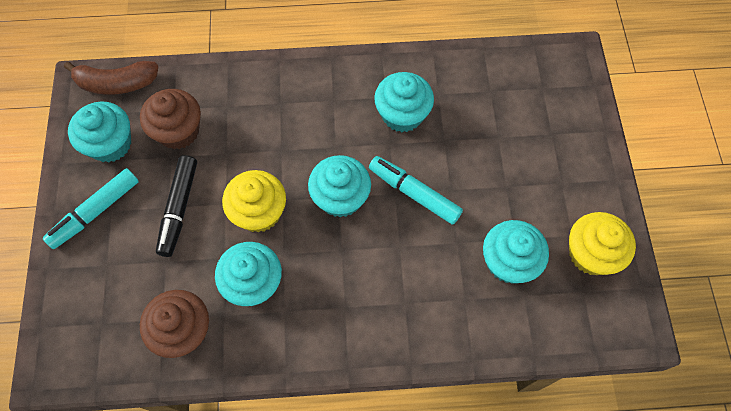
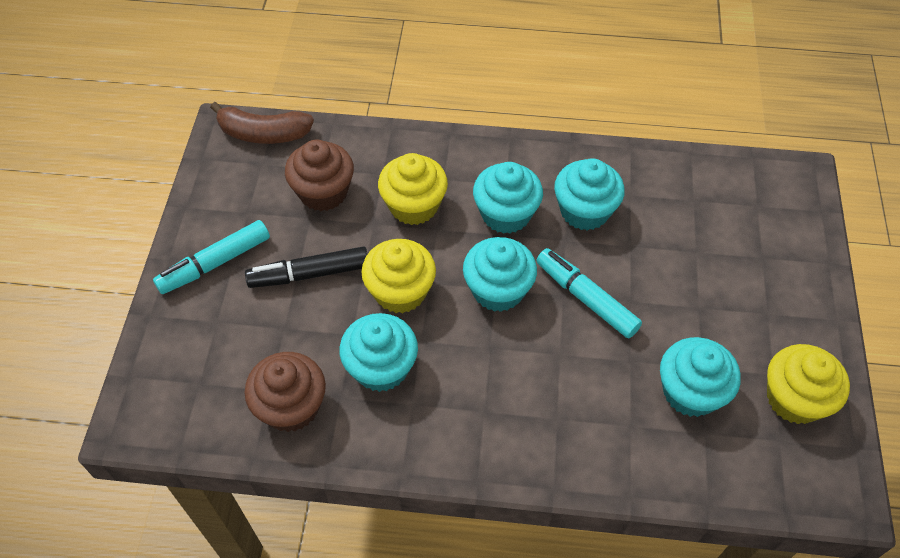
camera: 10 degrees right, 10 degrees down
(110, 144) = (245, 195): turquoise cupcake -> turquoise cupcake (506, 214)
(179, 209) = (309, 274): black marker -> black marker turned 60 degrees clockwise
(258, 132) = (414, 206): none -> yellow cupcake

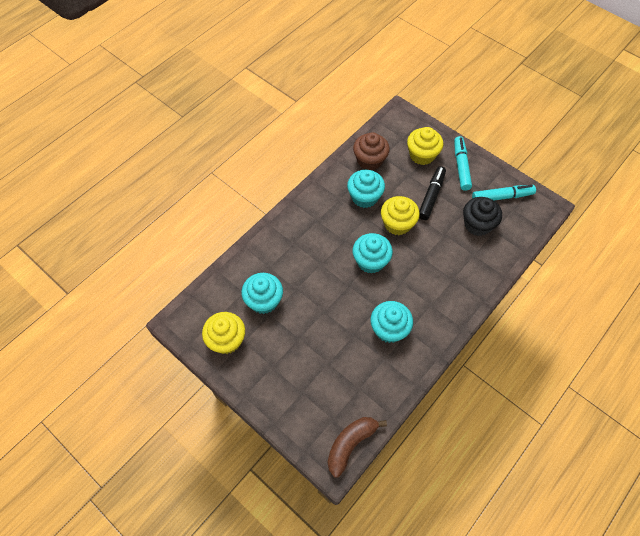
camera: 125 degrees right, 5 degrees up
(263, 133) = (534, 219): brown banana -> brown banana (350, 444)
(323, 192) = (477, 224): brown cupcake -> black cupcake
(414, 206) = (444, 256): yellow cupcake -> yellow cupcake (422, 155)
(506, 214) = (412, 292): turquoise cupcake -> none
(586, 298) = (340, 293): turquoise marker -> turquoise marker (502, 197)

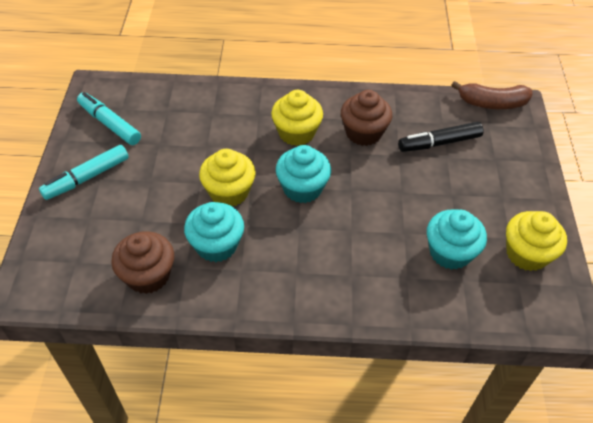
camera: 130 degrees left, 10 degrees down
(389, 329) = (363, 133): turquoise cupcake -> brown cupcake
(422, 155) = (94, 224): yellow cupcake -> yellow cupcake (296, 133)
(431, 196) = (159, 182): black marker -> black marker (439, 143)
(477, 224) = (168, 126): black cupcake -> none

